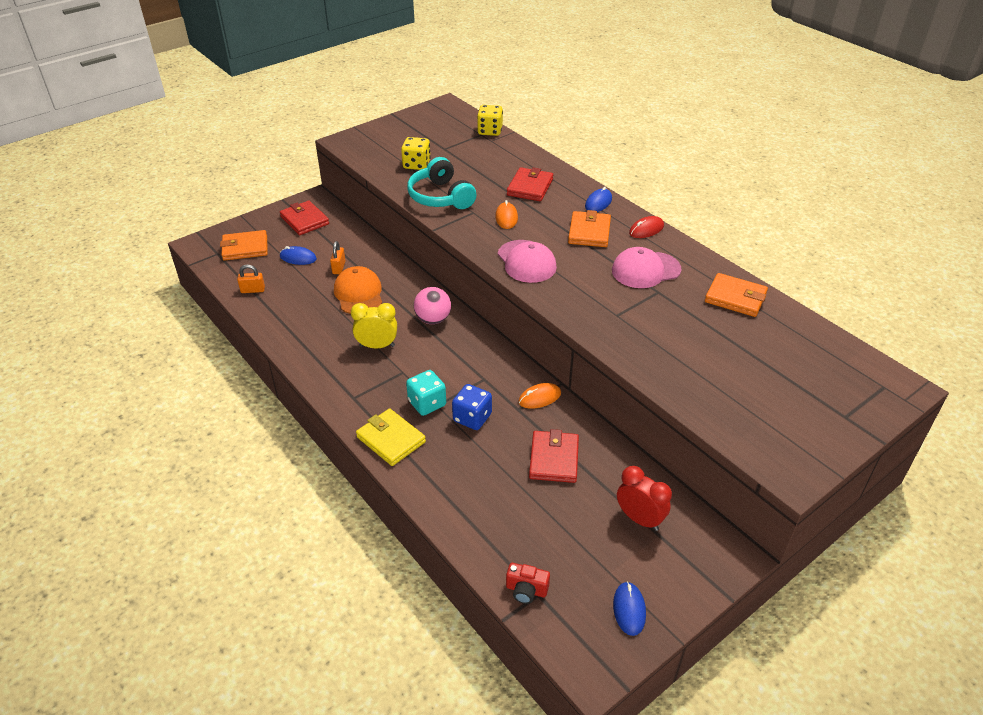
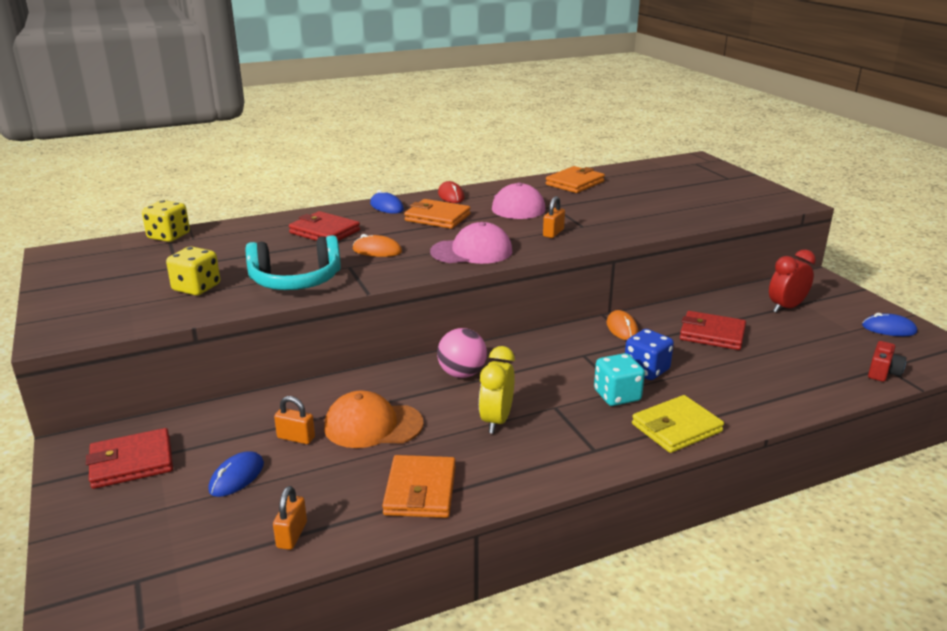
camera: 75 degrees left, 15 degrees down
(245, 248) = (152, 539): orange wallet -> orange wallet (420, 491)
(589, 299) = (553, 233): none -> orange padlock

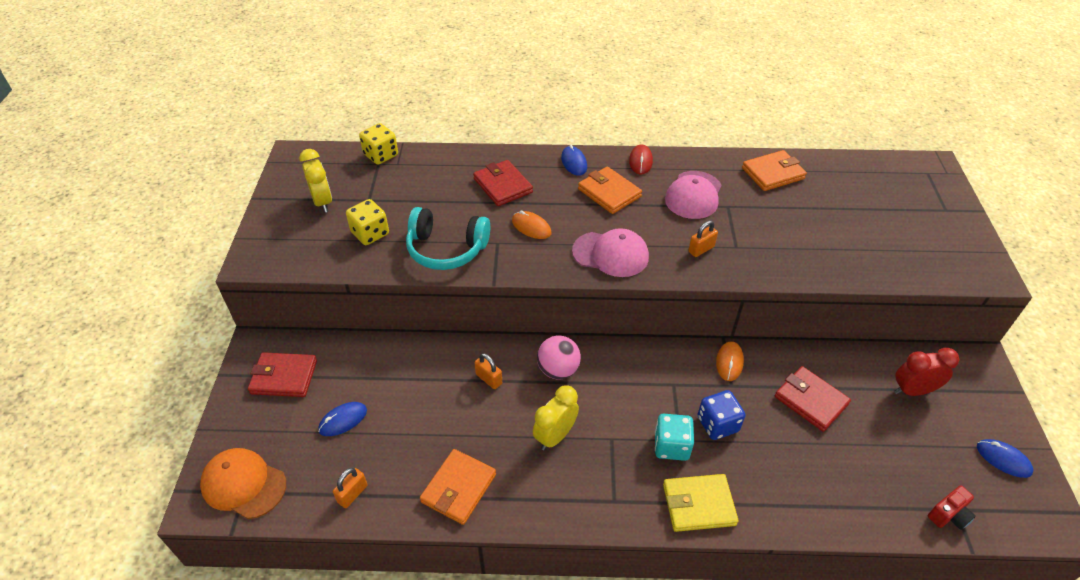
camera: 25 degrees right, 20 degrees up
(119, 278) = (322, 202): none -> yellow clock
(296, 438) = (400, 395): orange padlock -> orange padlock (489, 379)
(373, 425) = (460, 404): orange cap -> orange cap (243, 484)

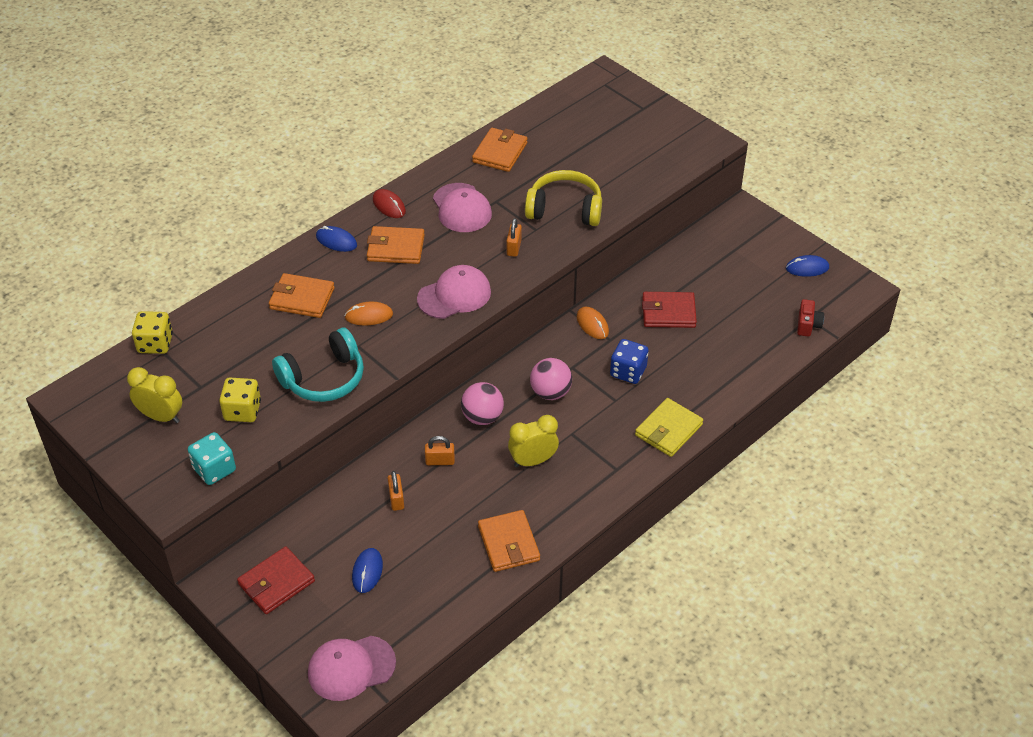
camera: 45 degrees left, 0 degrees up
(243, 484) = (351, 668): orange cap -> pink cap
(352, 494) = (440, 607): orange padlock -> orange padlock (396, 499)
(503, 186) = (302, 298): red wallet -> orange wallet
(555, 436) = (533, 461): yellow clock -> yellow clock turned 75 degrees clockwise
(632, 391) = (550, 392): none -> pink ball
(671, 446) = (614, 408): turquoise dice -> turquoise dice (214, 469)
(780, 247) = (565, 209): none -> yellow headphones
(913, 390) = (721, 260): red clock -> none

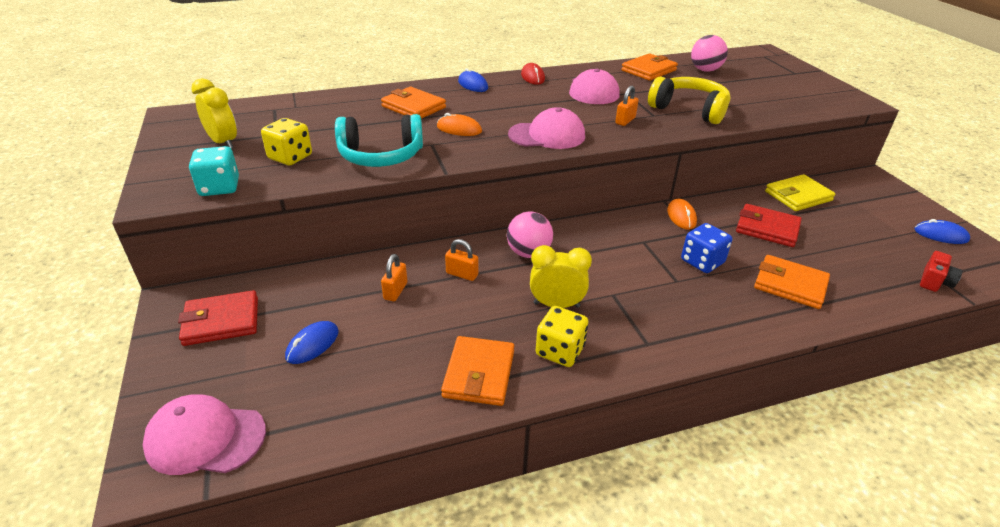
camera: 25 degrees right, 10 degrees down
(155, 344) = (274, 103): yellow dice -> yellow dice (560, 351)
(396, 248) = (518, 98): orange wallet -> orange wallet (790, 285)
(550, 392) = (610, 254): pink ball -> pink ball (705, 70)
(668, 430) = (728, 326): yellow wallet -> yellow wallet (798, 196)

